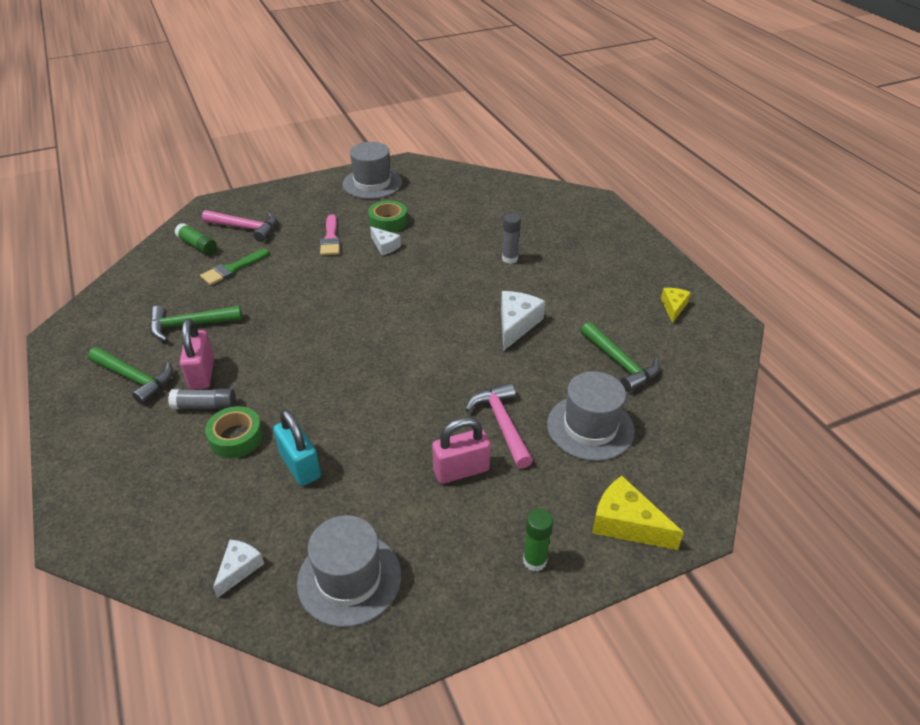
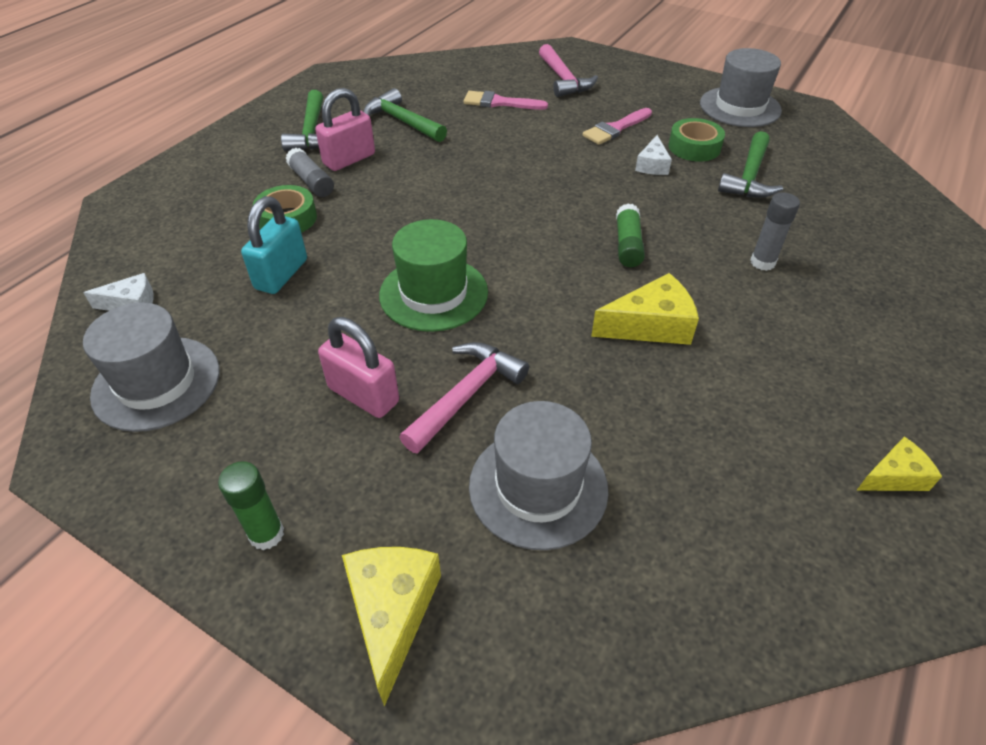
camera: 55 degrees right, 5 degrees up
(197, 245) = (507, 71): green glue stick -> green glue stick (628, 245)
(232, 269) = (499, 103): green brush -> pink brush
(401, 397) = (433, 293): none -> green hat
(516, 324) = (650, 325): white cheese -> yellow cheese
(620, 363) = (695, 465): green hammer -> green hammer (749, 177)

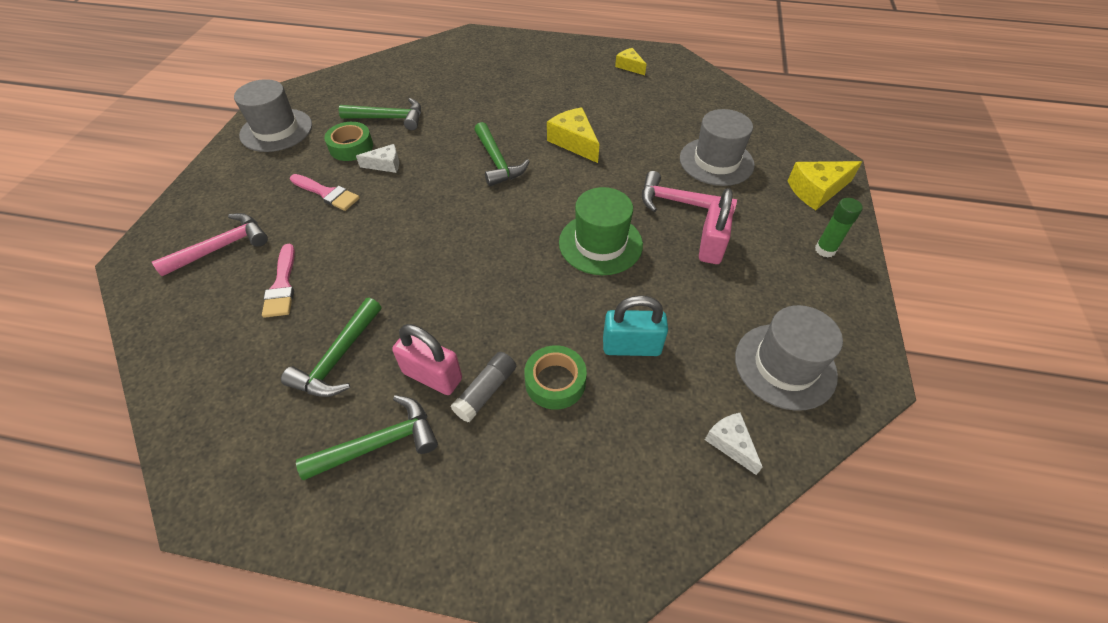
camera: 110 degrees left, 5 degrees up
(628, 245) = (497, 162): green glue stick -> green hammer
(762, 262) = (491, 107): grey glue stick -> none

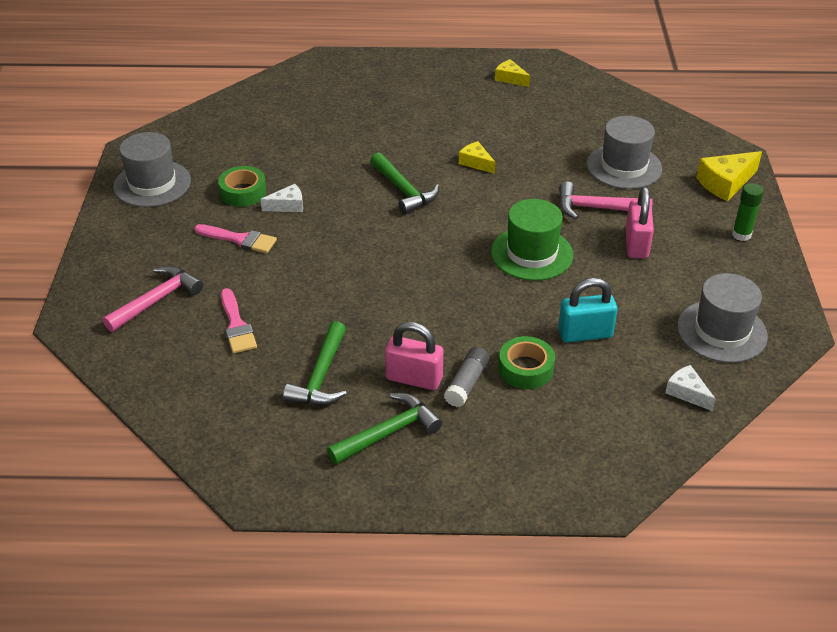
camera: 10 degrees left, 10 degrees down
(389, 118) = (270, 159): green hammer -> none
(574, 142) = (476, 163): yellow cheese -> yellow cheese, size x0.61

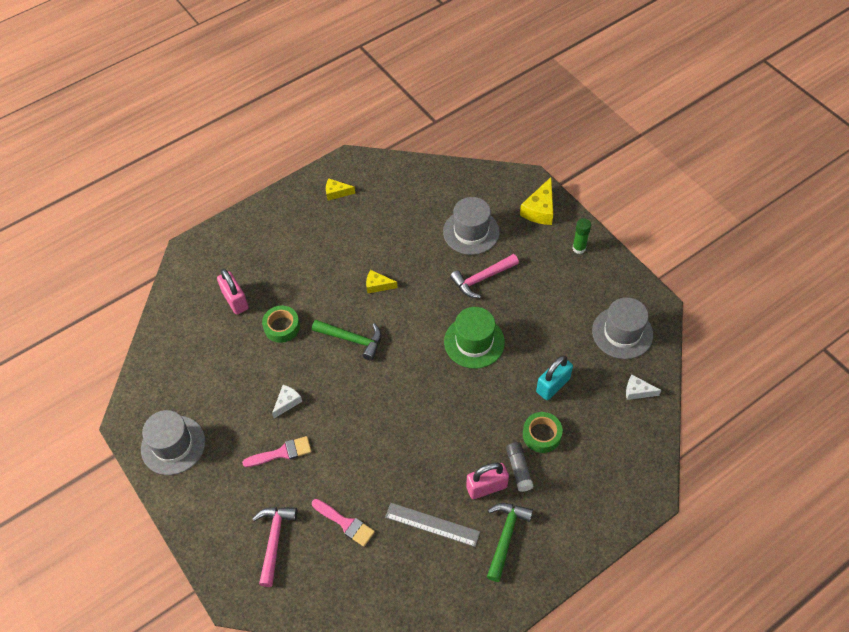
camera: 35 degrees left, 15 degrees up
(243, 192) = (245, 410): green tape -> green tape (282, 327)
(321, 376) = (432, 524): green hammer -> grey ruler
(636, 244) = (527, 294): pink padlock -> pink padlock (235, 300)

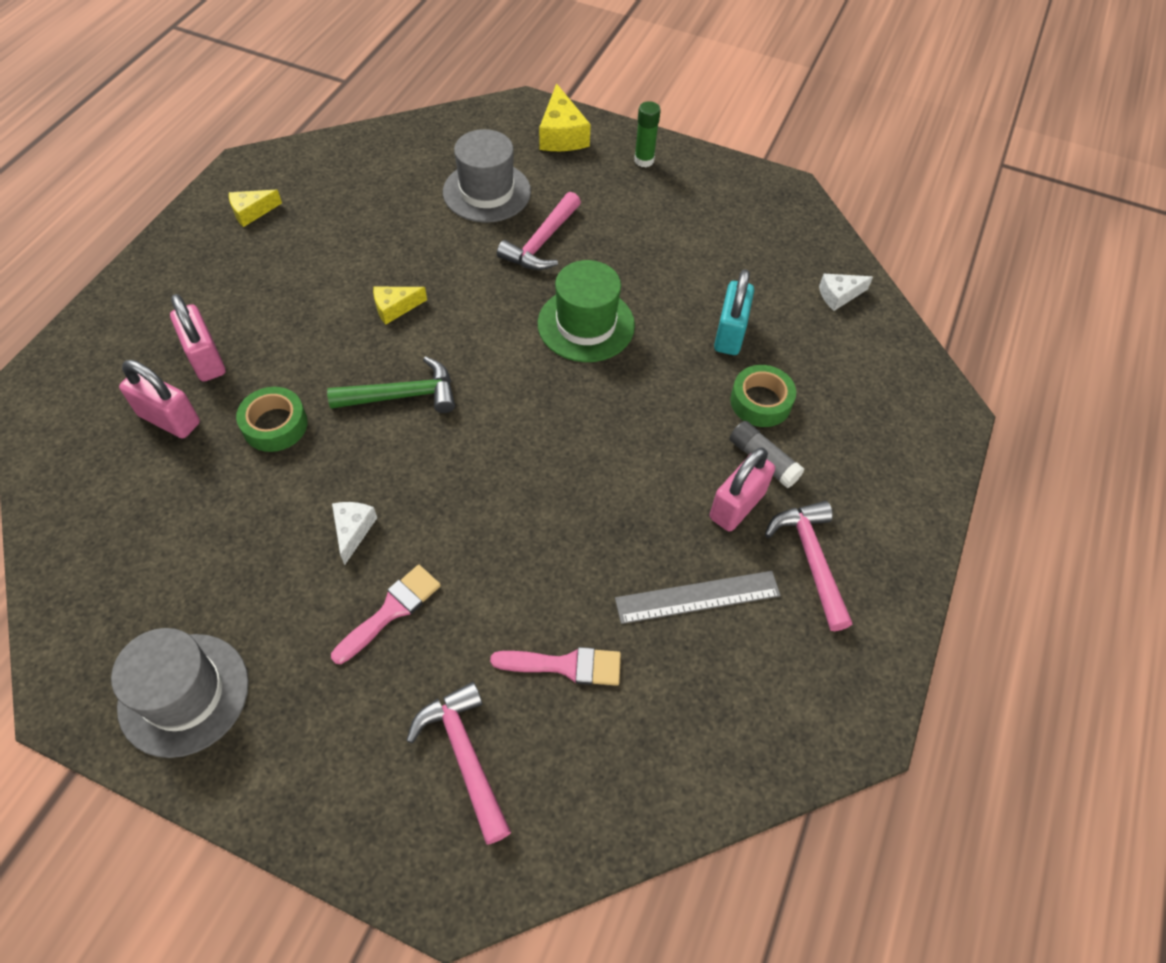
camera: 35 degrees left, 0 degrees up
(269, 273) = (206, 359): none -> pink padlock
(505, 536) = (811, 559): green hammer -> pink hammer
(622, 333) = (769, 236): grey hat -> none

